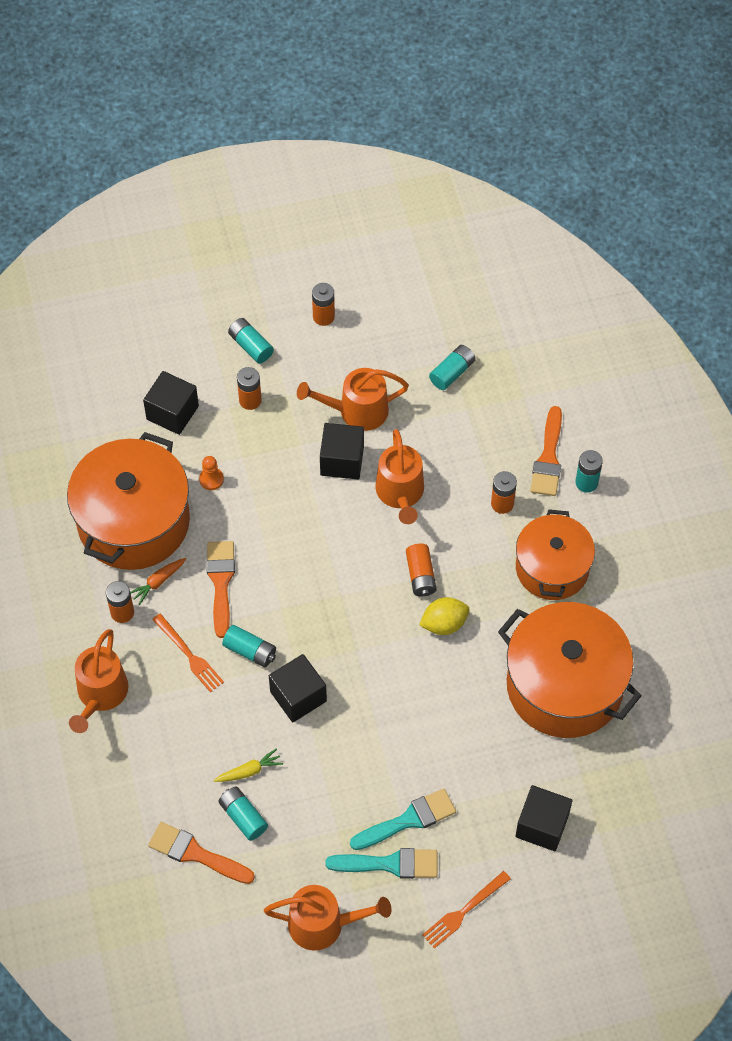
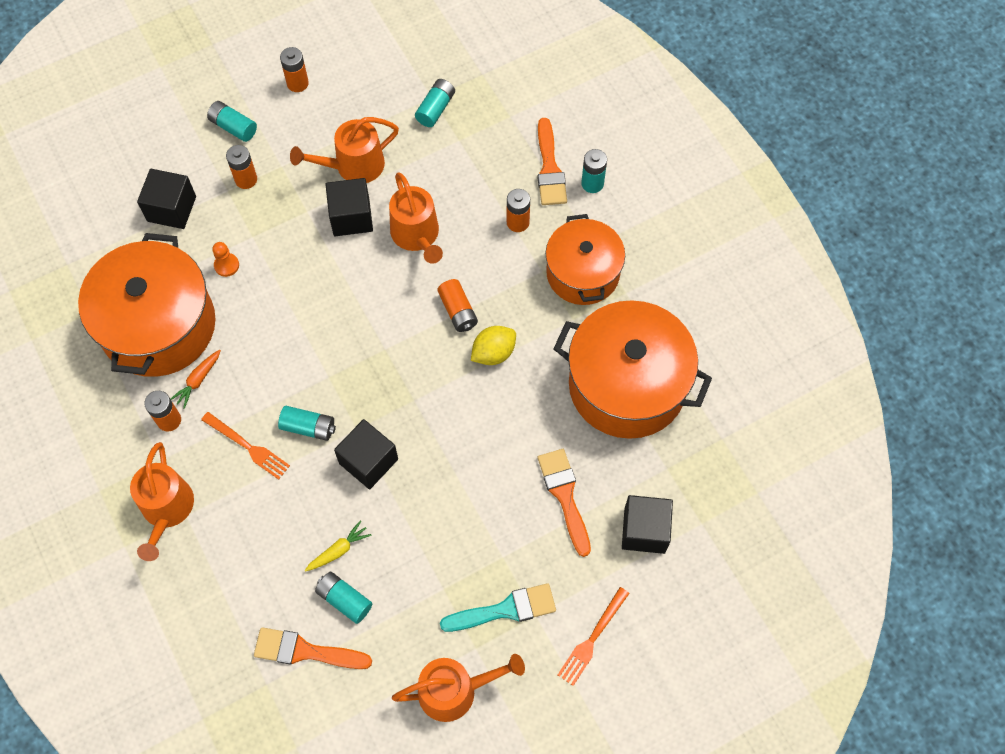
camera: 15 degrees left, 5 degrees up
(221, 582) = (262, 366): orange brush -> orange brush (565, 496)
(408, 820) = (511, 559): turquoise brush -> none

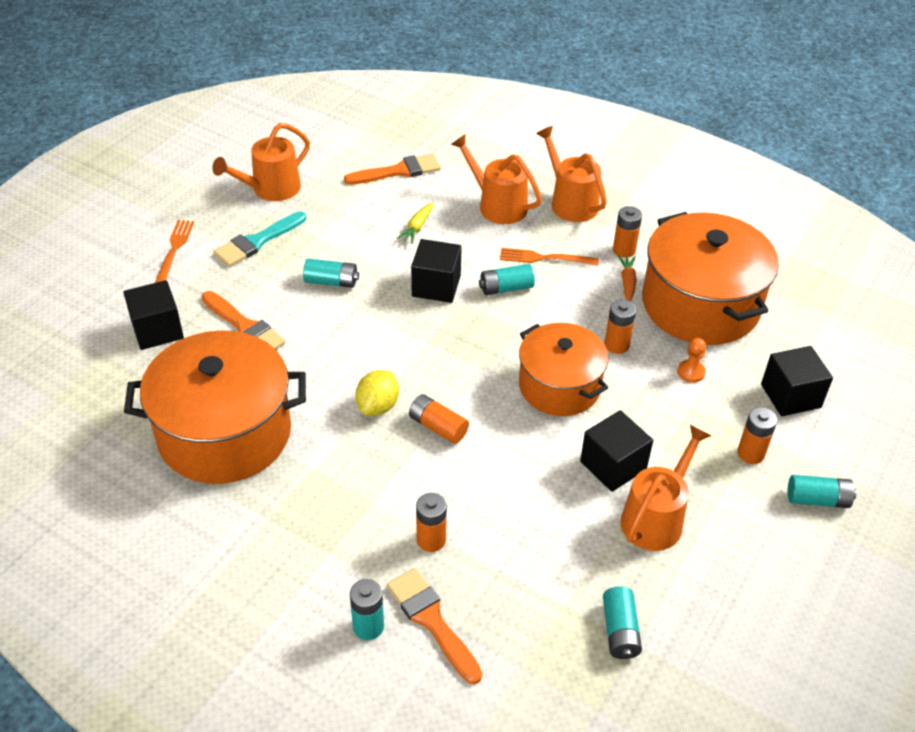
camera: 150 degrees right, 20 degrees down
(297, 83) = (801, 582): orange battery -> orange battery (616, 345)
(344, 600) = (390, 204): turquoise battery -> turquoise battery (331, 282)
(417, 235) = (531, 478): orange watering can -> orange watering can (497, 205)
(583, 273) = (326, 518): orange pot -> orange pot (559, 386)

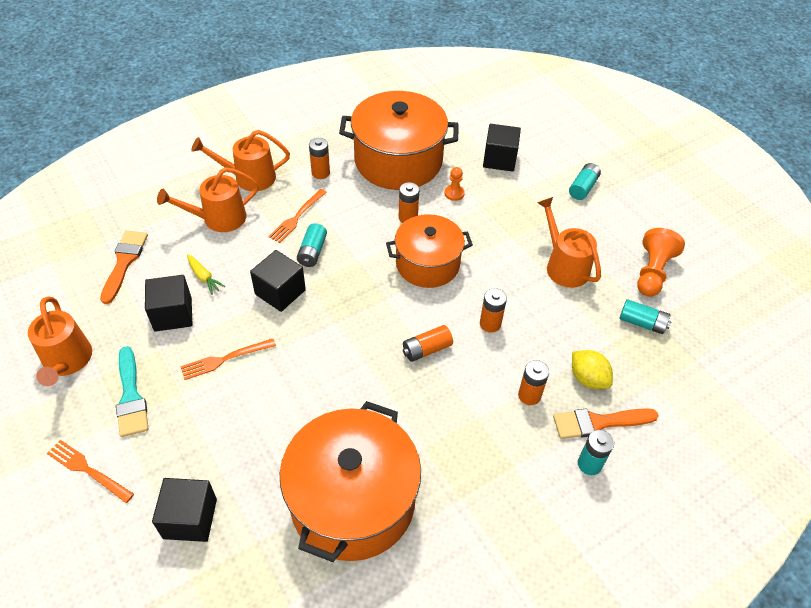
camera: 65 degrees left, 5 degrees up
(244, 327) = (235, 443): orange brush -> none
(331, 282) = (225, 359): turquoise battery -> orange fork
(378, 406) = (385, 379): yellow lemon -> yellow lemon (588, 378)
(613, 465) = (512, 267): black cube -> black cube (173, 314)
(627, 282) = (353, 185): orange carrot -> none
(721, 622) = (652, 272): none -> orange pawn
(750, 453) = (535, 199): orange battery -> orange battery (490, 324)

